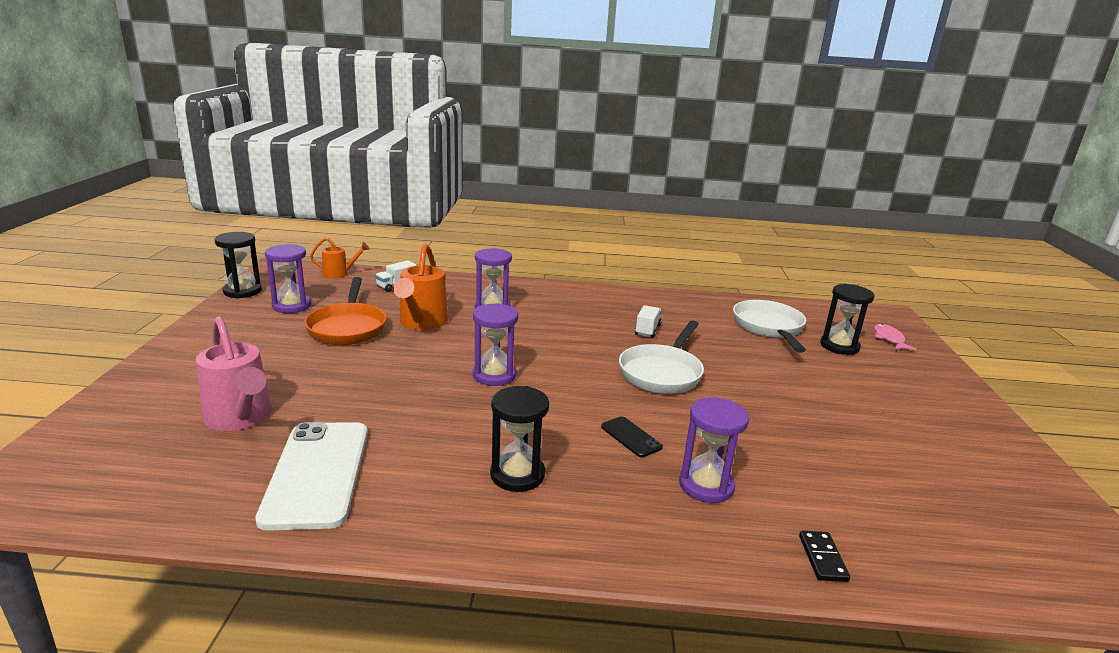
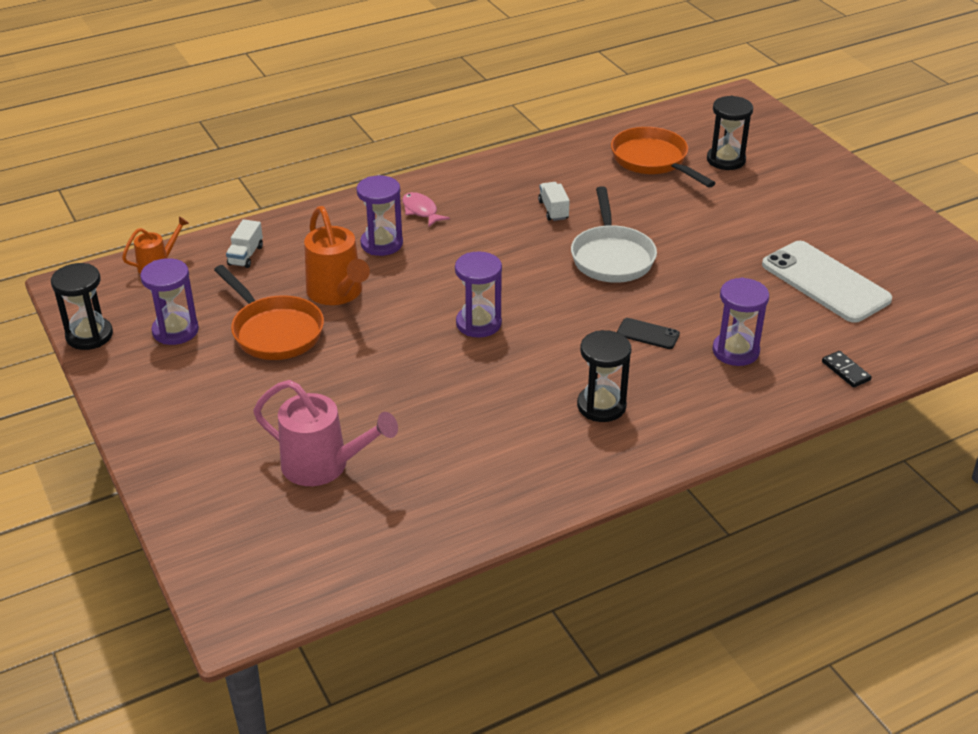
camera: 30 degrees left, 15 degrees up
(317, 473) = (456, 477): white phone -> white phone (825, 282)
(769, 328) = (653, 161): white pan -> orange pan
(889, 339) = (758, 133): pink fish -> pink fish (421, 211)

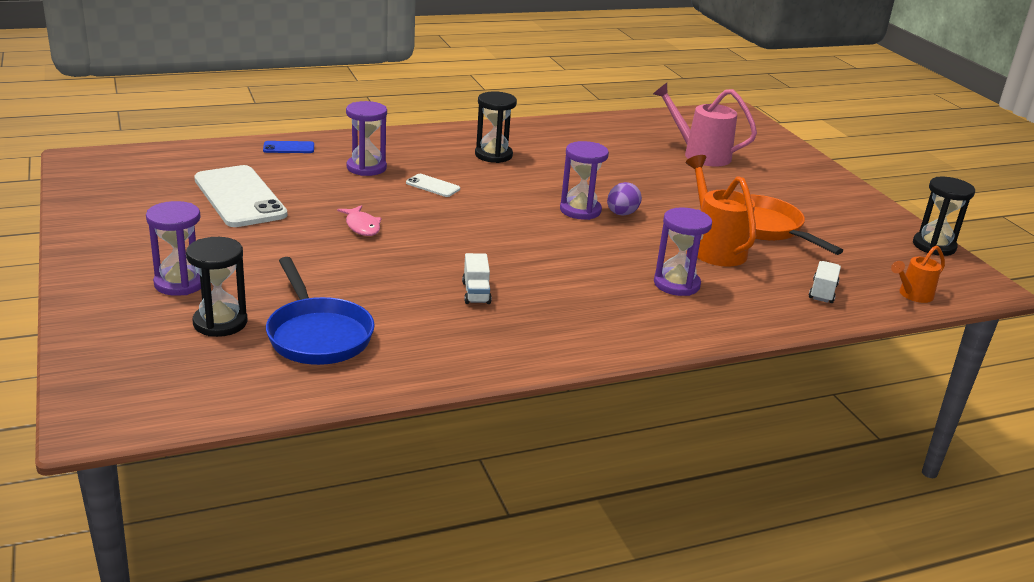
camera: 175 degrees left, 10 degrees down
(175, 331) = (857, 240): purple hourglass -> purple hourglass (180, 283)
(421, 211) = (633, 312): pink fish -> pink fish (362, 226)
(433, 326) = (621, 214): none -> purple egg
(611, 257) = (433, 242): white pan -> none
(648, 334) = (433, 186): black phone -> white phone
(653, 161) = (317, 335): orange pan -> blue pan
(846, 371) = (289, 148): black domino -> blue phone

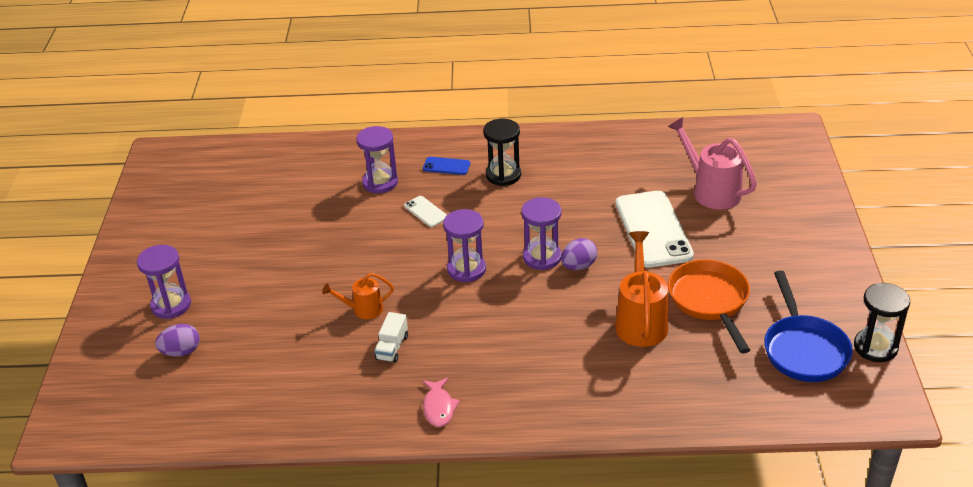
camera: 25 degrees right, 10 degrees up
(220, 323) = (181, 352): black hourglass -> purple egg
(239, 197) = (258, 210): white phone -> white phone (653, 229)
(289, 148) = (327, 151): blue phone -> blue phone (446, 166)
(317, 335) = (245, 376): blue pan -> blue pan (803, 349)
(362, 226) = (339, 256): pink fish -> pink fish (439, 407)
(676, 284) = (574, 362): purple hourglass -> purple hourglass (466, 269)
(822, 292) = (710, 392): white truck -> none
(912, 295) = (800, 409): orange watering can -> orange watering can (363, 310)

